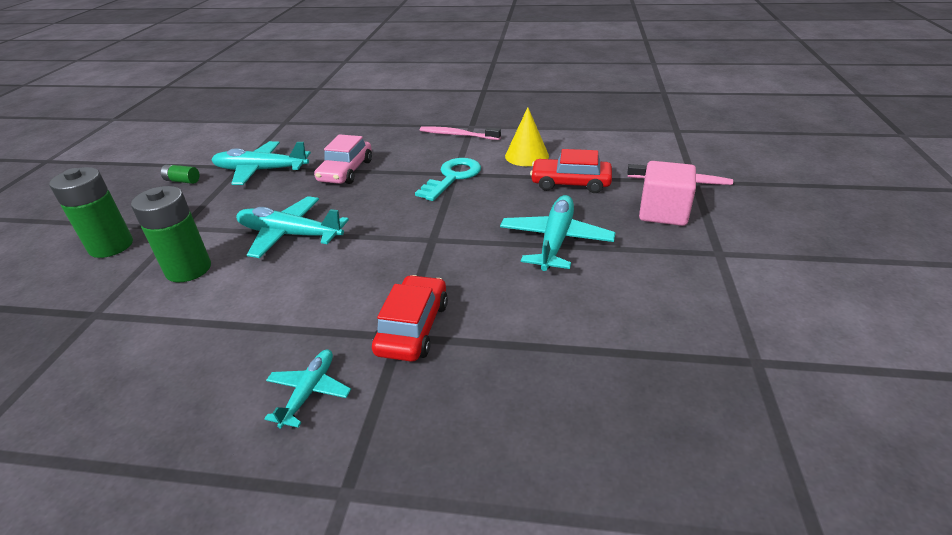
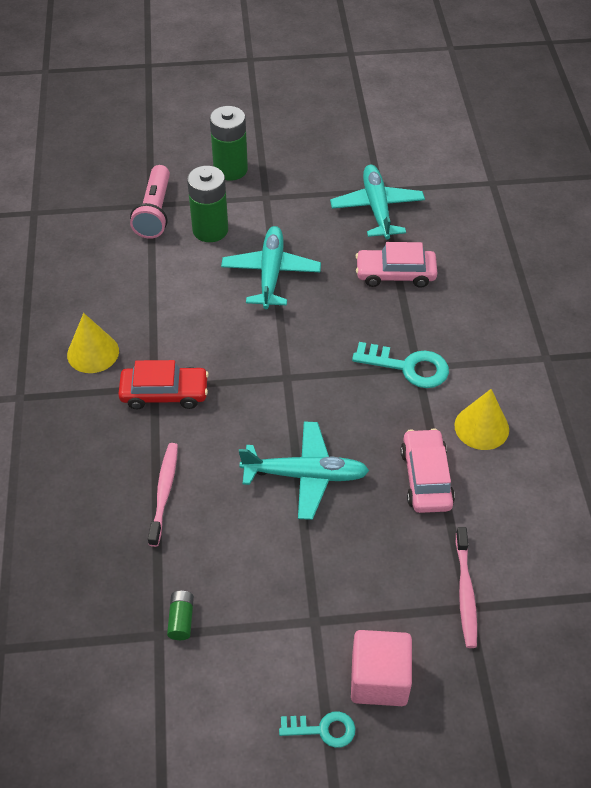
camera: 75 degrees right, 15 degrees up
(111, 311) = (155, 212): none -> pink flashlight
(182, 181) = (341, 162): green battery -> green battery (181, 619)
(309, 392) = (93, 353): turquoise plane -> yellow cone
(457, 135) = (515, 349): pink toothbrush -> pink toothbrush (164, 492)
(570, 183) = (426, 478): red car -> pink car
(663, 212) = (383, 571): pink cube -> pink cube (379, 679)
(831, 260) = (323, 729): none -> turquoise key

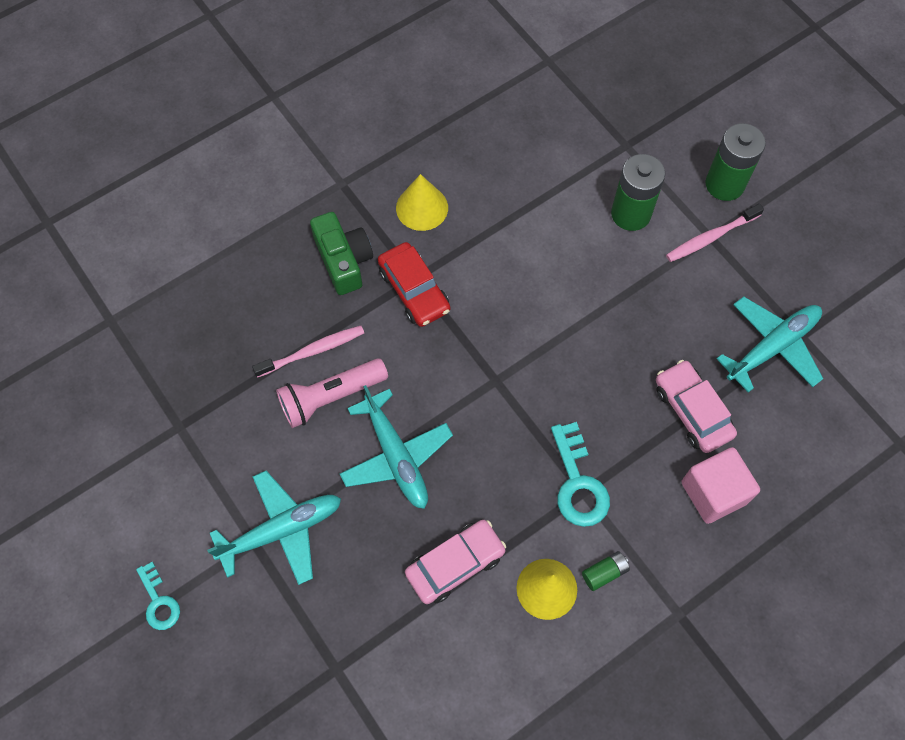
camera: 60 degrees right, 15 degrees up
(95, 429) = (343, 260): none -> green camera
(155, 212) = (620, 154): pink flashlight -> pink flashlight (331, 397)
(181, 619) = (201, 436): green battery -> green battery (604, 572)
(271, 273) = (612, 297): turquoise plane -> turquoise plane (281, 530)
(379, 679) = (226, 624): pink cube -> pink cube (713, 492)
(465, 592) = (350, 659): pink toothbrush -> pink toothbrush (711, 237)

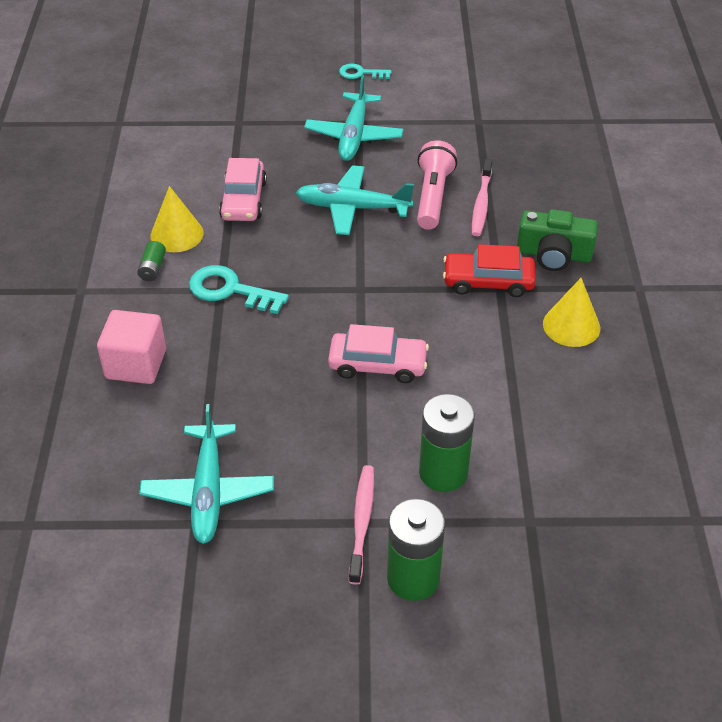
camera: 125 degrees right, 20 degrees down
(692, 411) = (212, 394): pink car -> pink car (377, 364)

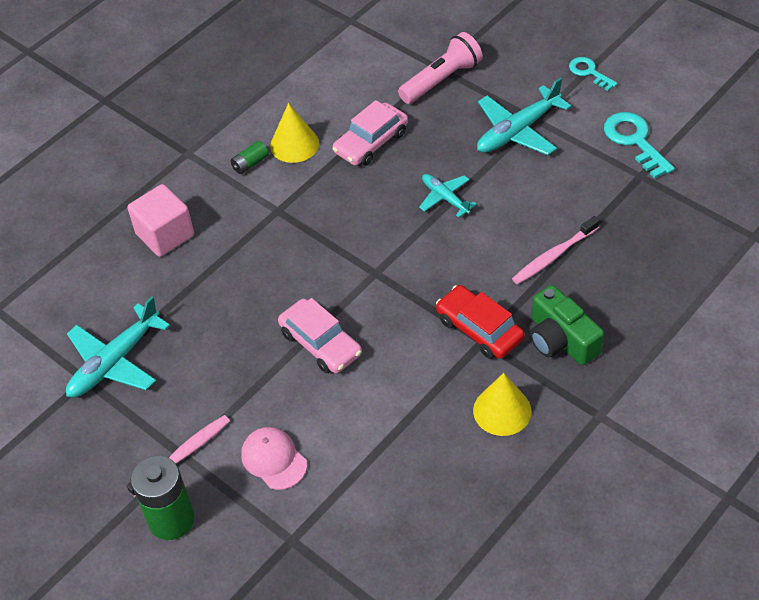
camera: 45 degrees right, 5 degrees up
(230, 290) = (283, 215): turquoise key -> turquoise key (634, 141)
(353, 208) = (445, 198): turquoise plane -> turquoise plane, size x0.59
(432, 197) = (520, 226): pink flashlight -> pink flashlight (441, 80)
(443, 472) = (274, 459): green battery -> pink cap

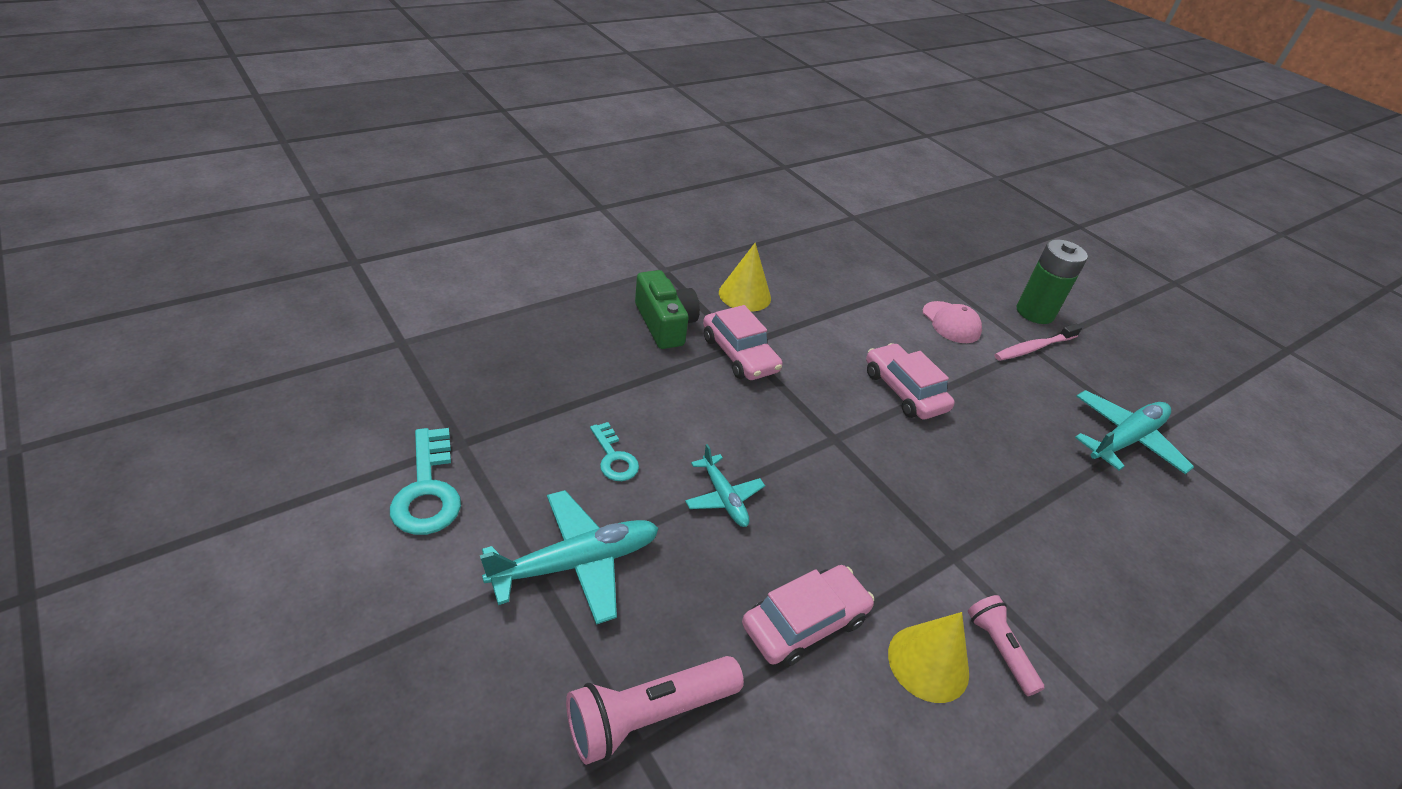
camera: 175 degrees left, 10 degrees down
(165, 235) = (1108, 571): pink cube -> none
(250, 164) = (999, 649): green battery -> pink flashlight
(479, 329) = (739, 354): red car -> pink car
(553, 256) = (627, 392): pink toothbrush -> none
(589, 72) = (392, 635): turquoise key -> turquoise key (614, 458)

